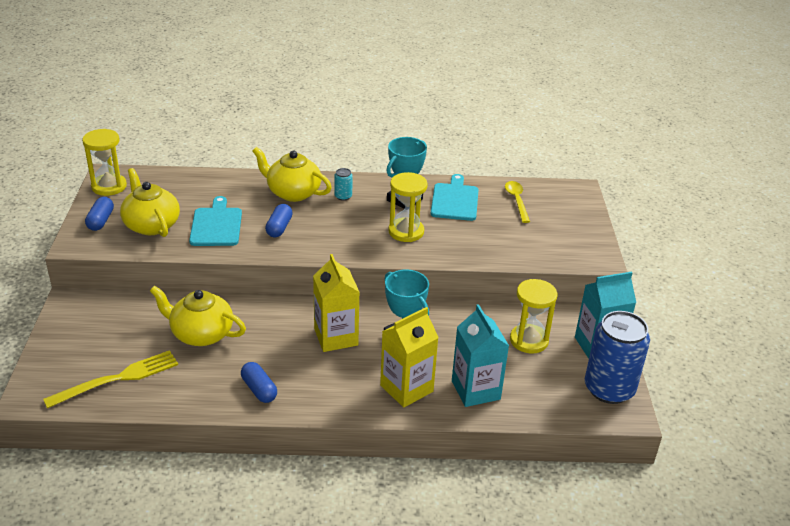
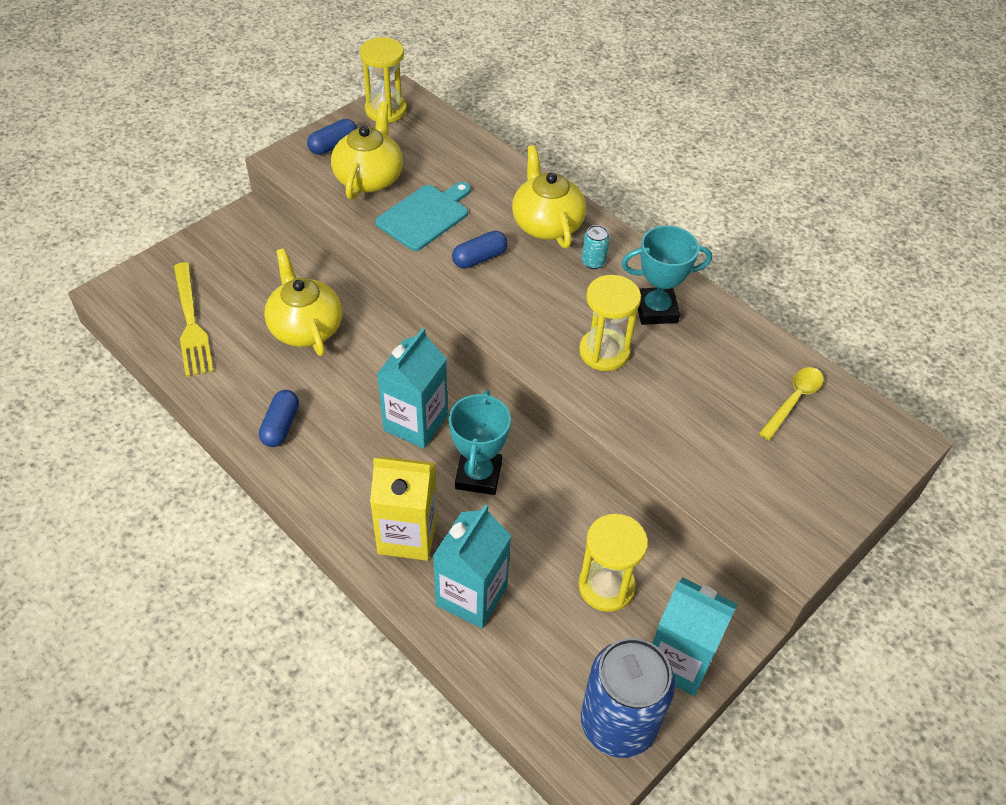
camera: 45 degrees right, 15 degrees up
(118, 378) = (191, 324): yellow fork -> yellow fork turned 60 degrees clockwise
(336, 337) = (415, 423): yellow carton -> turquoise carton
(455, 200) = (715, 349): turquoise cutting board -> none

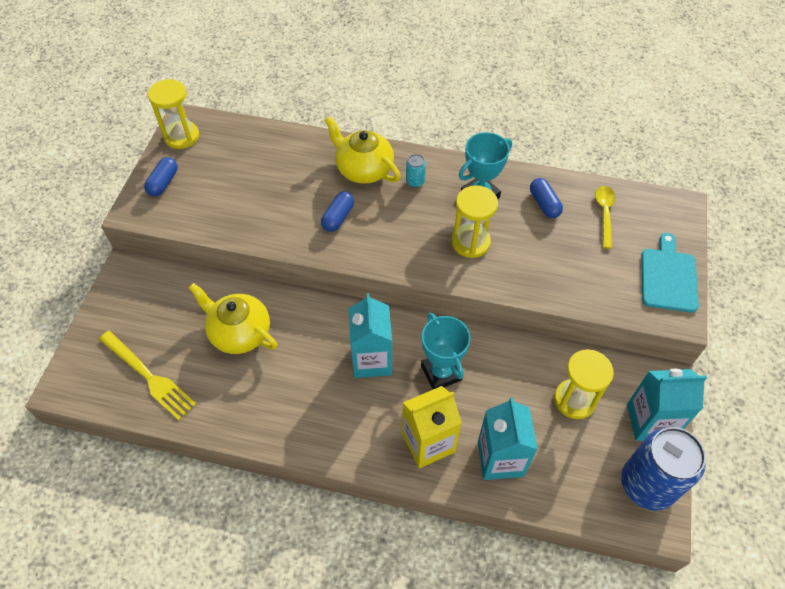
camera: 30 degrees left, 5 degrees up
(281, 426) = (279, 416): blue capsule -> blue capsule (544, 204)
(369, 178) = (211, 195): yellow teapot -> none
(425, 216) = (275, 205): turquoise cutting board -> turquoise cutting board (668, 277)

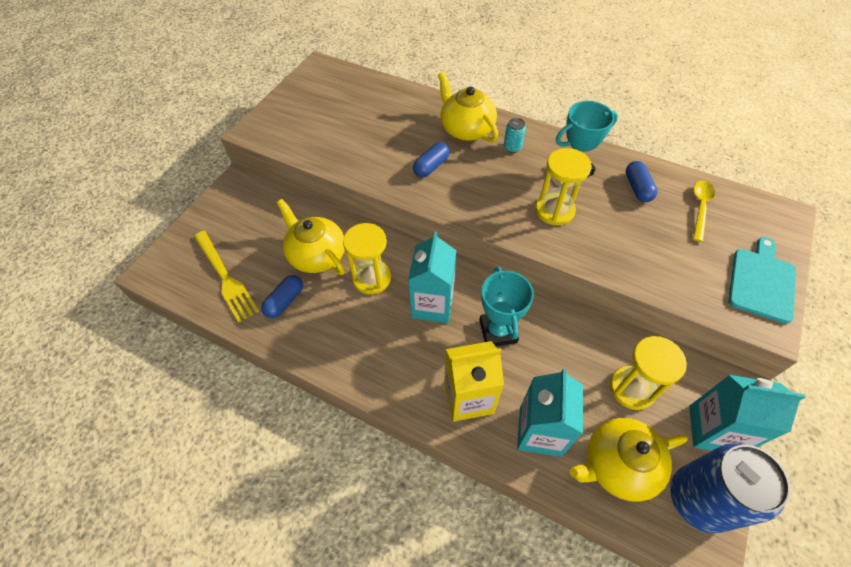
camera: 15 degrees right, 0 degrees up
(163, 183) = (285, 112): blue capsule -> blue capsule (285, 301)
(181, 136) = (312, 78): yellow hourglass -> yellow hourglass (371, 278)
(574, 472) = (617, 465): none -> yellow teapot

